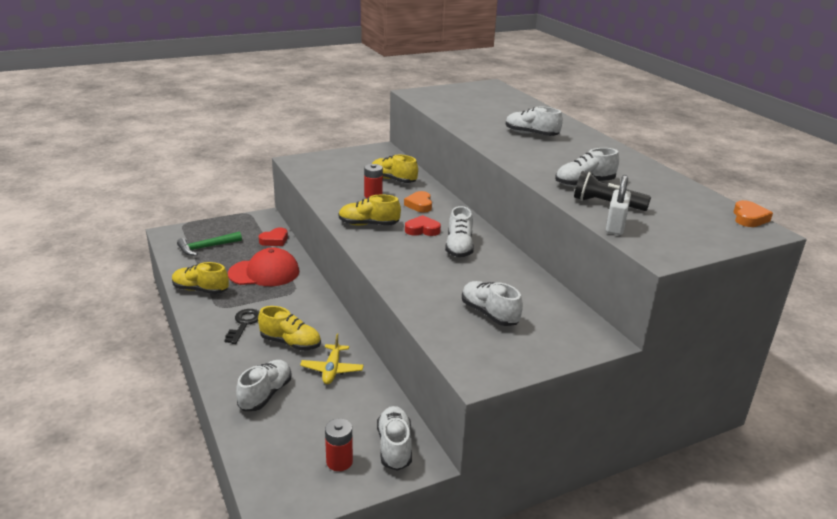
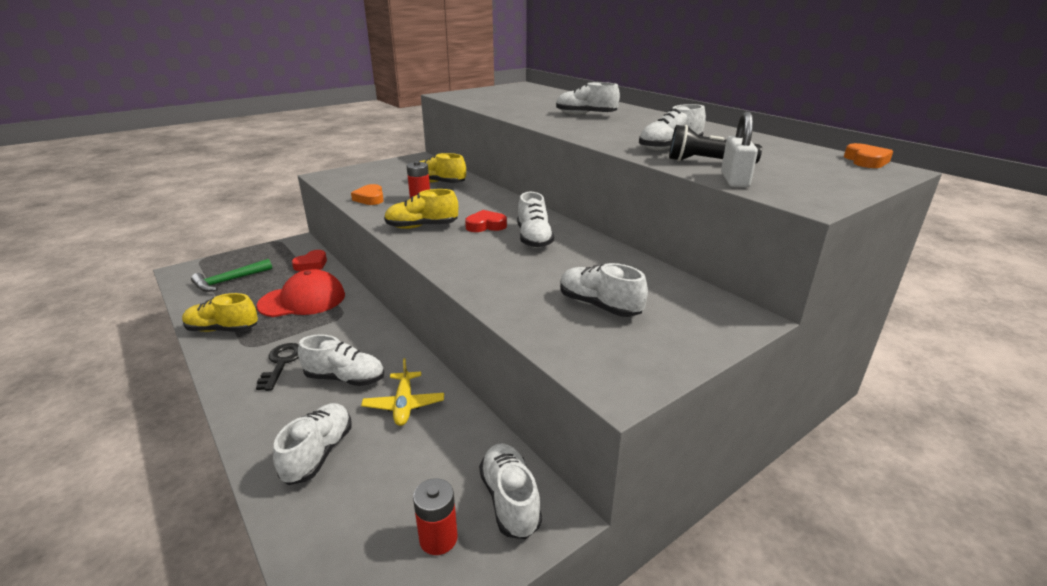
camera: 10 degrees left, 0 degrees up
(290, 343) = (345, 378): yellow shoe -> white shoe
(419, 205) = (475, 202): orange heart -> orange heart (370, 198)

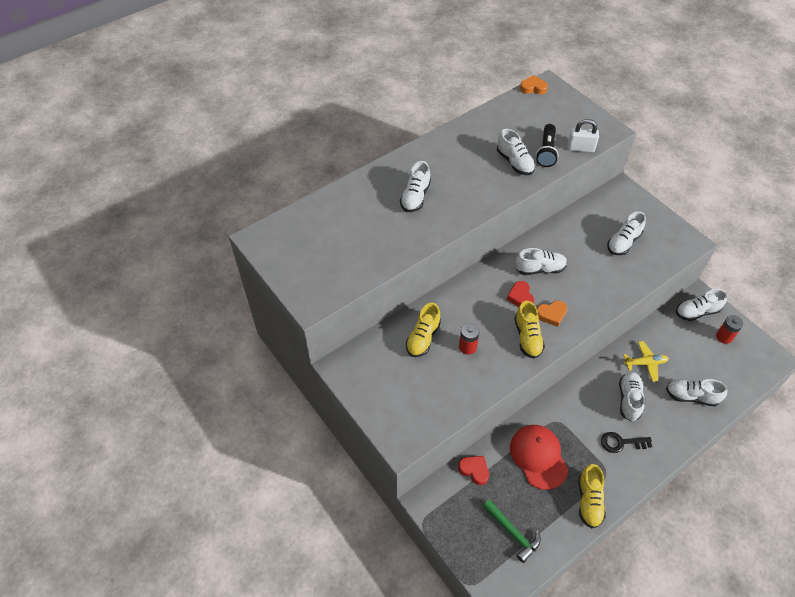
camera: 90 degrees left, 25 degrees up
(370, 198) = (468, 386): orange heart -> orange heart (551, 314)

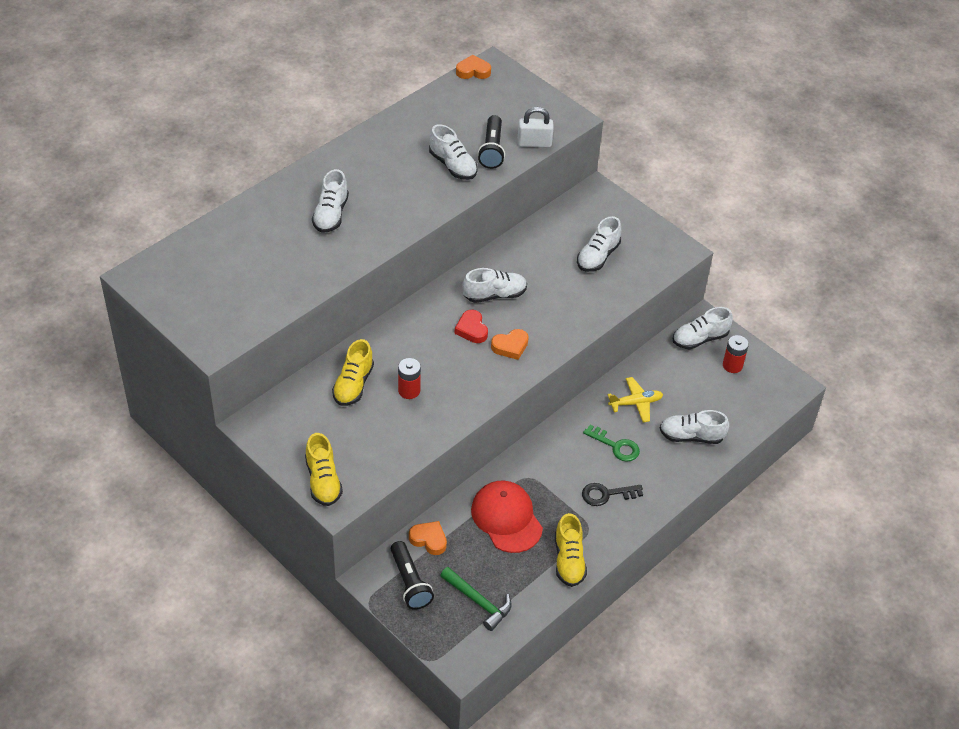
camera: 10 degrees left, 5 degrees down
(457, 508) = (410, 582): none -> black flashlight
(474, 470) = (429, 539): red heart -> orange heart
(527, 337) = (482, 374): yellow shoe -> yellow shoe (323, 481)
(629, 400) = (615, 446): white shoe -> green key

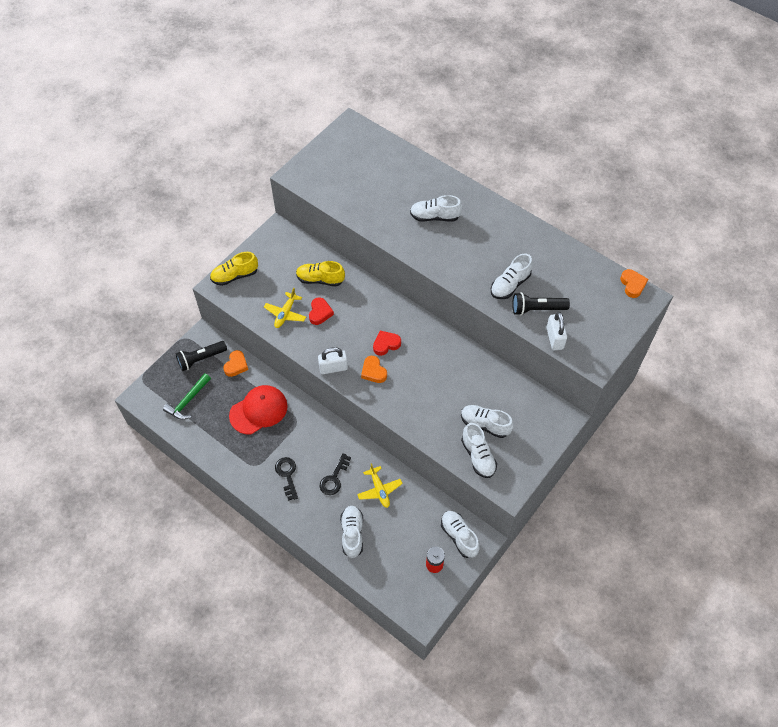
camera: 85 degrees right, 10 degrees up
(402, 428) = (285, 313): none -> yellow plane
(409, 390) = (320, 313): red battery -> red heart
(494, 295) = (425, 355): white shoe -> white shoe (478, 456)
(498, 385) = (333, 368): none -> white padlock
(568, 560) = (226, 454): yellow shoe -> none
(615, 446) = (334, 478): green key -> black key

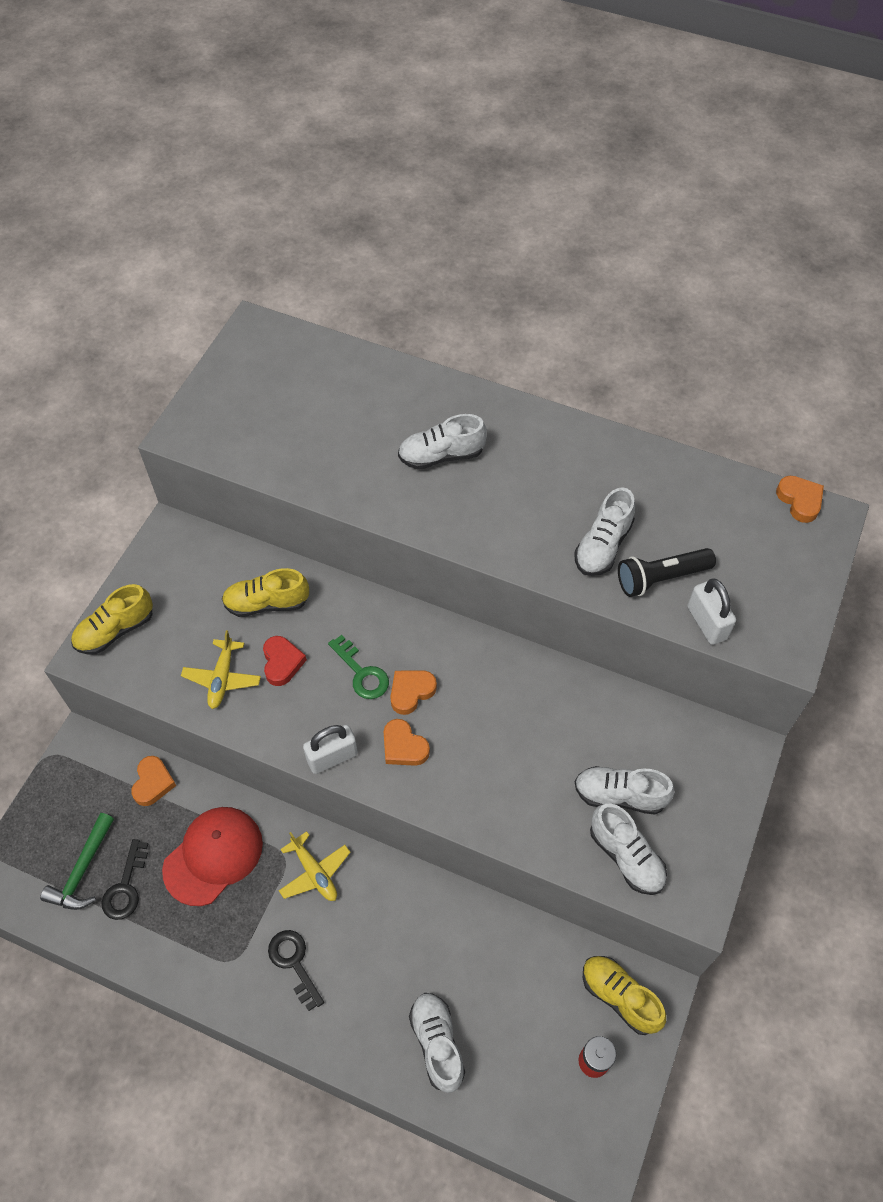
camera: 15 degrees left, 0 degrees up
(201, 359) = (87, 786): black flashlight -> none
(334, 478) = (377, 947): black key -> black key (125, 886)
(362, 328) = (361, 673): none -> green key
(379, 490) = (461, 947): yellow plane -> yellow plane (314, 872)
(386, 344) = (411, 692): red heart -> orange heart
(459, 536) = (620, 997): white shoe -> yellow shoe

